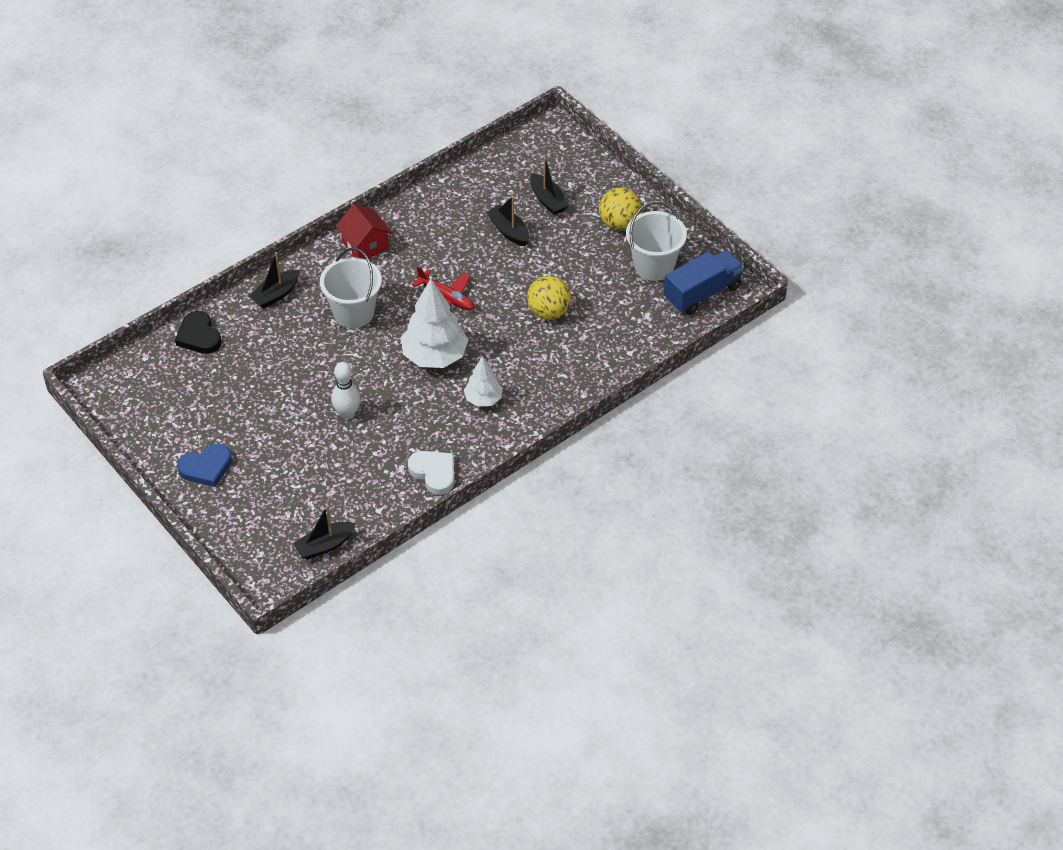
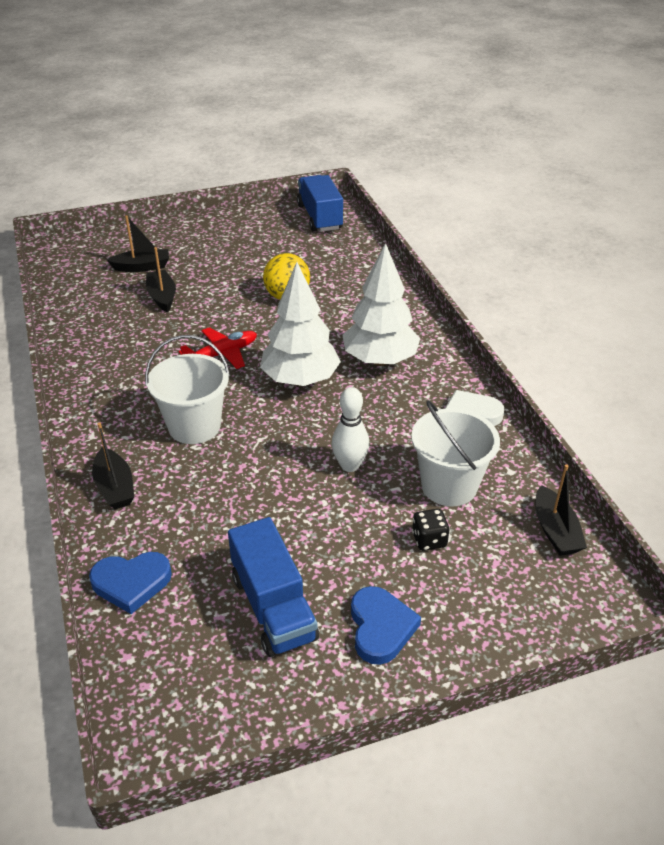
camera: 70 degrees left, 10 degrees down
(199, 336) = (131, 583): black heart -> blue heart
(204, 410) = (273, 607): none -> blue truck
(289, 476) = (429, 540): none -> black dice
(365, 245) = (97, 395): red house -> none
(483, 399) = (380, 360): white tree -> white tree, size x1.74
(509, 231) = (162, 297): black boat -> black boat turned 90 degrees clockwise
(619, 223) = (205, 237): yellow ball -> none
(654, 266) = (270, 232): white bucket -> white bucket (449, 486)

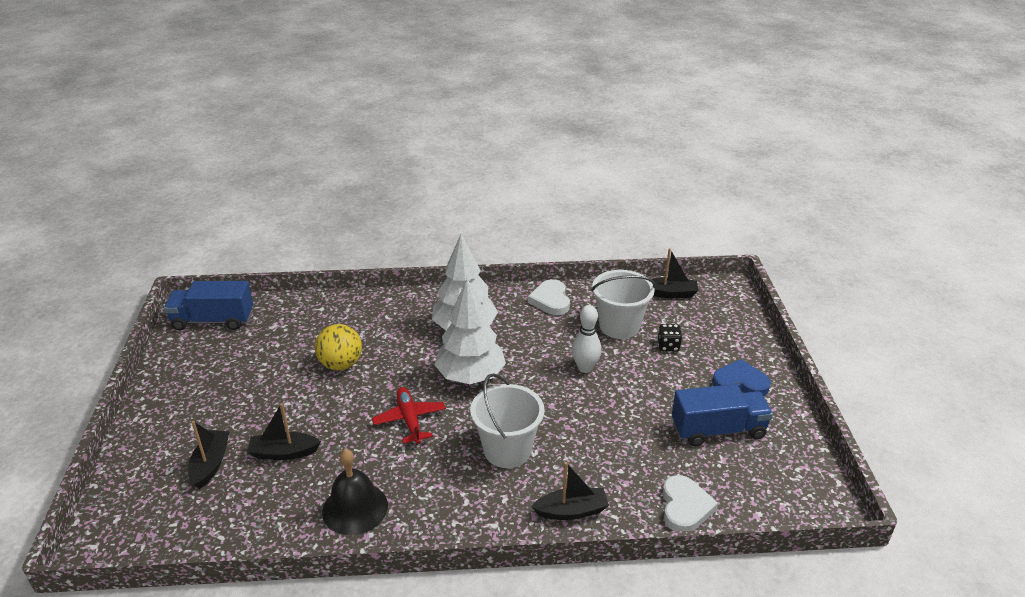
camera: 75 degrees left, 5 degrees down
(103, 349) = (355, 508): none -> black bell
(131, 583) = (685, 507): blue heart -> white heart

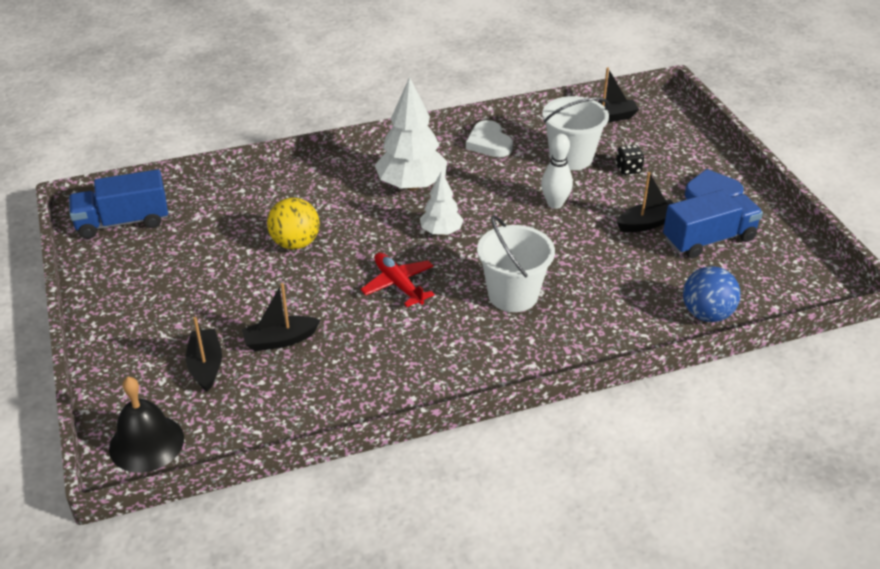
camera: 15 degrees left, 5 degrees up
(355, 508) = (384, 377): black bell -> black bell (146, 443)
(470, 376) = (441, 232): white tree -> white tree, size x0.57
(571, 511) = (601, 338): black boat -> black boat (647, 223)
(685, 507) = (706, 314): white heart -> blue ball

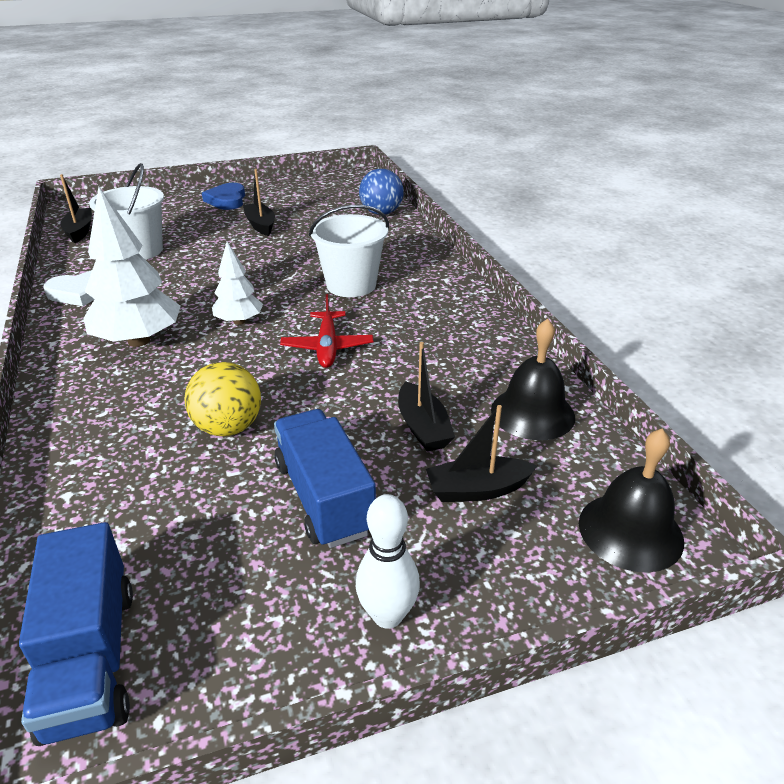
camera: 90 degrees left, 5 degrees down
(289, 407) = (532, 413): none -> black bell
(398, 285) = (327, 347): red plane -> red plane turned 60 degrees counterclockwise
(555, 204) = (214, 261): white bowling pin -> white bowling pin (387, 615)
(628, 169) = (175, 228): black dice -> none
(709, 240) = (290, 205): blue truck -> blue truck (324, 497)

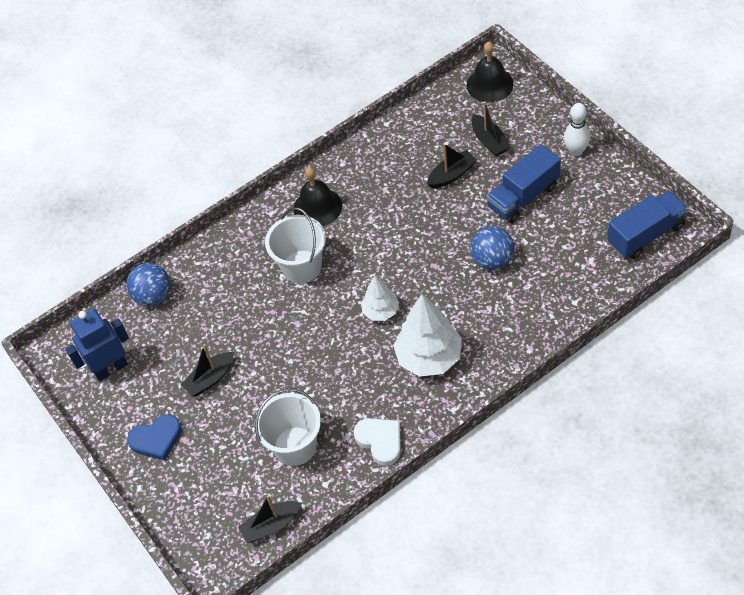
camera: 100 degrees left, 20 degrees up
(228, 427) = (492, 260): yellow ball -> blue ball
(318, 191) = (111, 368): none -> blue robot
(327, 347) = (391, 247): red plane -> none
(532, 413) = (417, 132): black bell -> black bell (317, 207)

